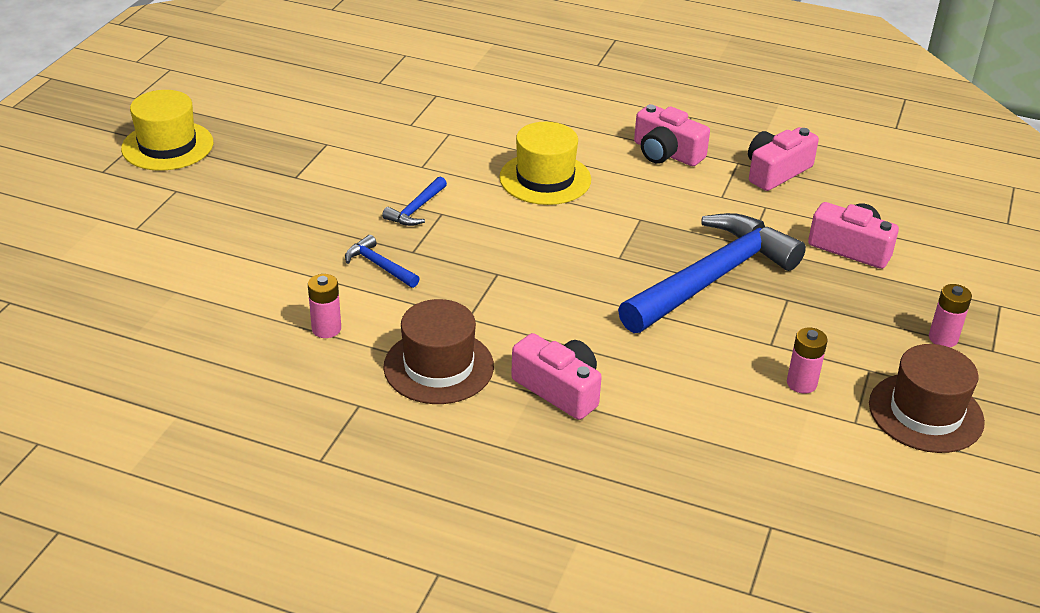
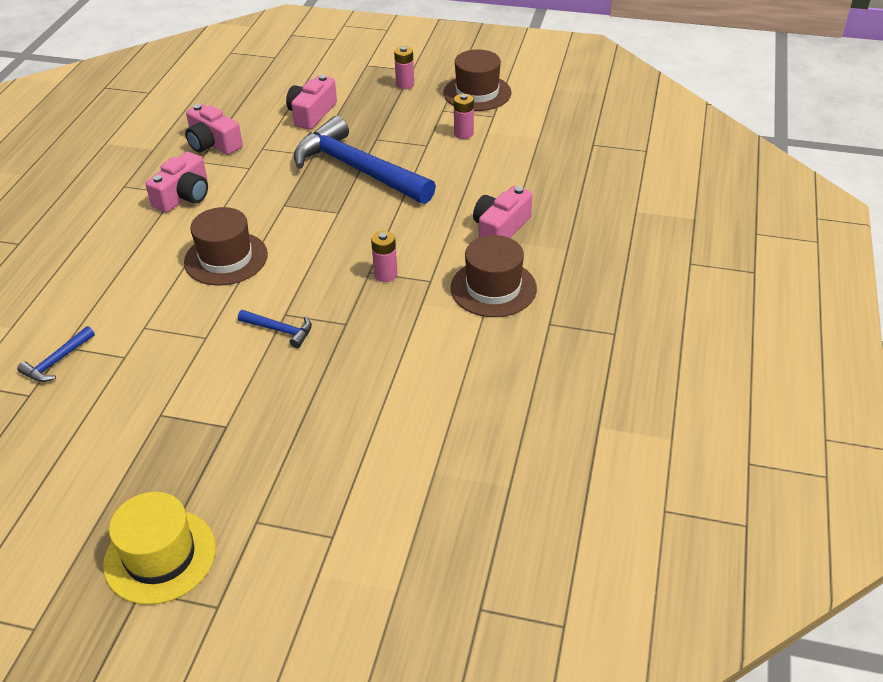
camera: 95 degrees left, 5 degrees up
(326, 329) = (464, 357): pink battery -> pink battery (385, 274)
(379, 265) = (370, 340): blue hammer -> blue hammer (57, 361)
(545, 179) = (226, 258): yellow hat -> brown hat

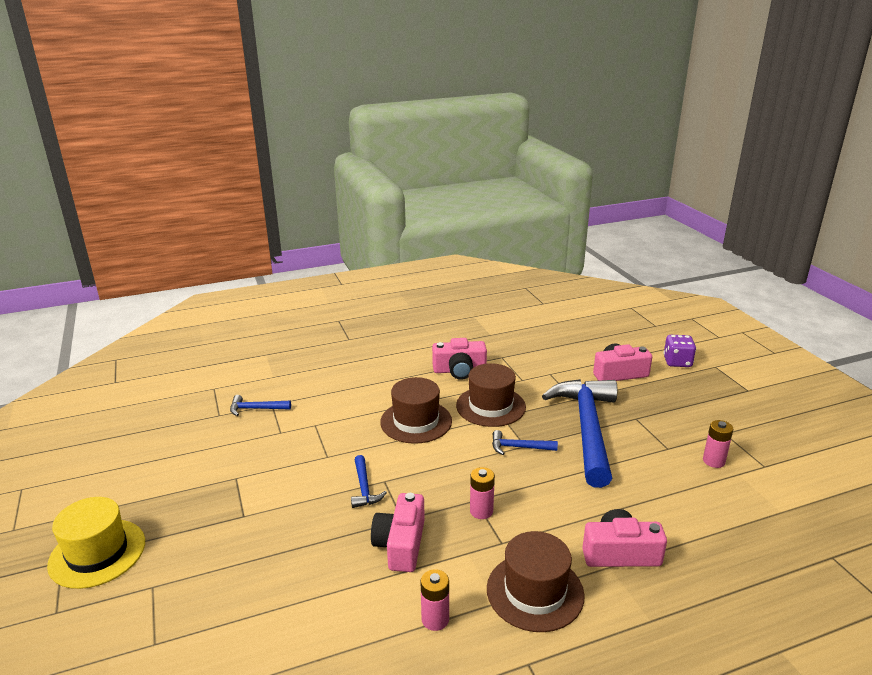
camera: 55 degrees right, 15 degrees down
(213, 143) = (527, 352): pink camera -> pink camera (401, 544)
(336, 216) = (519, 447): none -> blue hammer
(337, 78) = (677, 362): none -> purple dice
(405, 84) = (723, 397): pink battery -> pink battery (435, 619)
(477, 93) = (779, 440): brown hat -> brown hat (490, 406)

